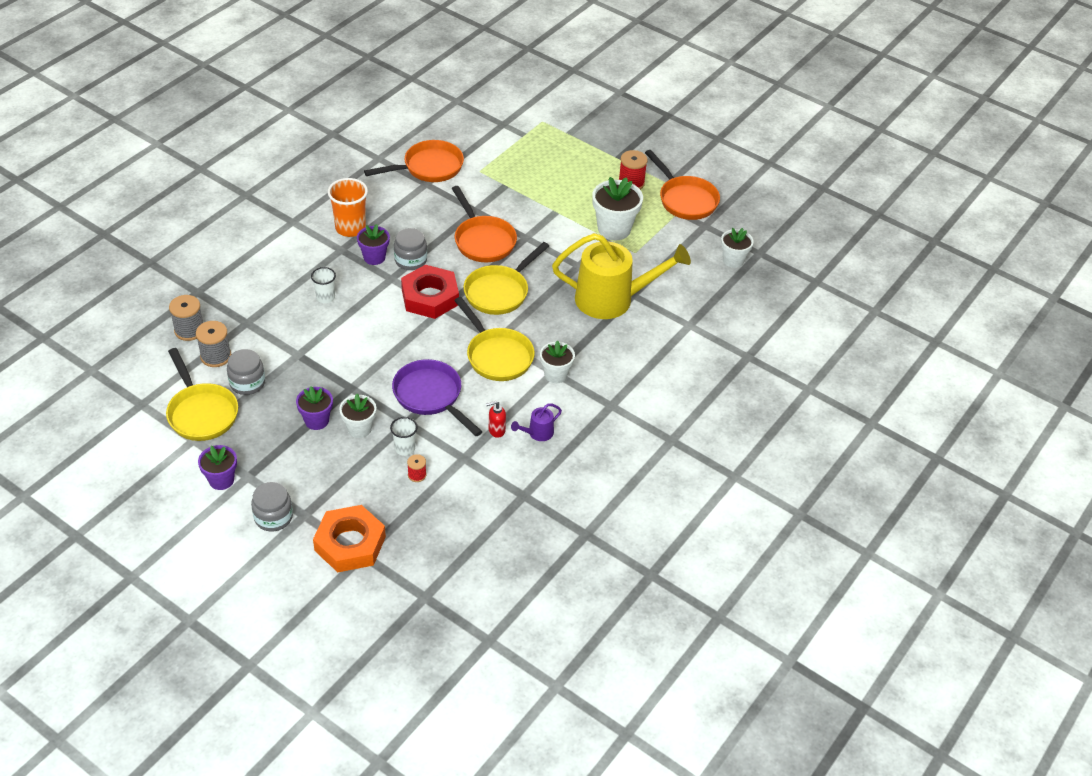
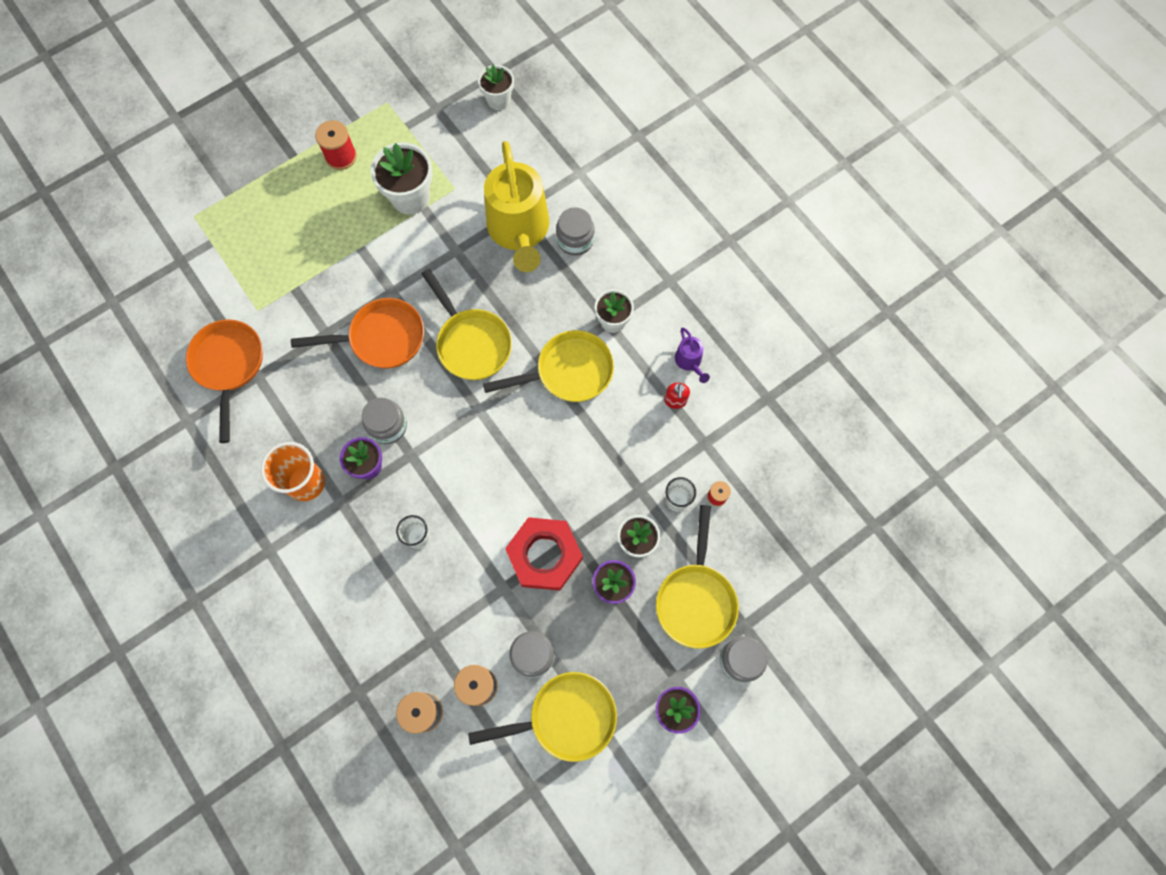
camera: 70 degrees left, 25 degrees up
(320, 477) = (696, 599): none -> yellow pan
(350, 543) = (793, 585): orange nut -> none
(430, 297) = (456, 419): red nut -> red nut (544, 555)
(431, 396) = (610, 455): purple pan -> none
(613, 299) = (520, 232): yellow watering can -> yellow watering can turned 150 degrees clockwise
(622, 335) = (575, 240): none -> grey jar
(685, 199) = (388, 112): orange pan -> none

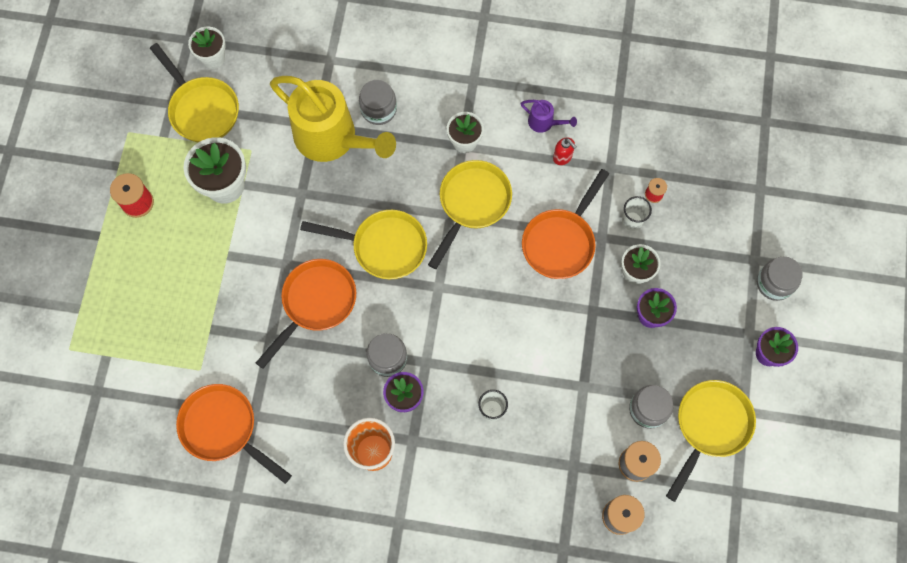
camera: 45 degrees left, 0 degrees up
(544, 555) = (587, 339): red nut -> none
(604, 463) = (561, 242): none -> orange pan
(696, 599) = (709, 272): yellow pan -> yellow pan (202, 109)

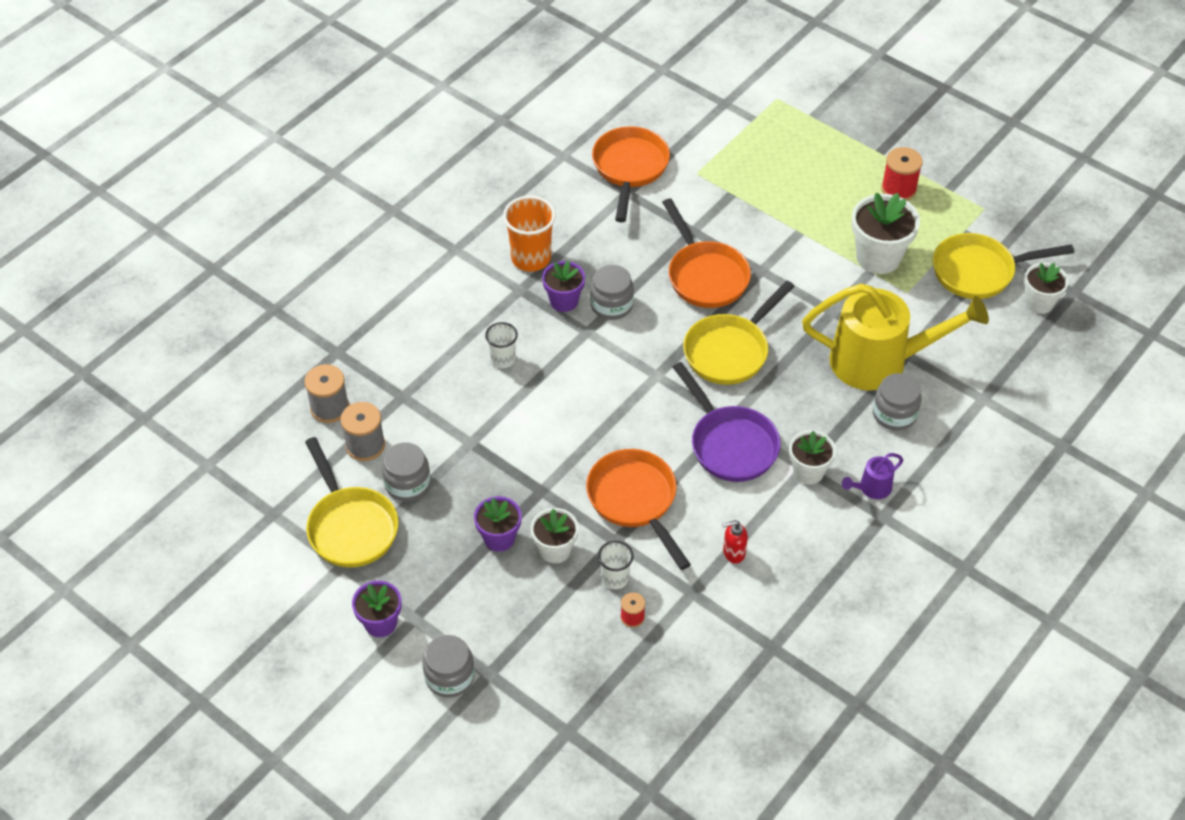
camera: 120 degrees right, 20 degrees down
(224, 429) = (629, 169): orange pan -> orange pan turned 60 degrees counterclockwise
(333, 139) = (880, 361): yellow watering can -> yellow watering can turned 150 degrees counterclockwise
(472, 204) = (730, 444): yellow pan -> purple pan
(544, 123) = (787, 557): purple watering can -> purple watering can (871, 488)

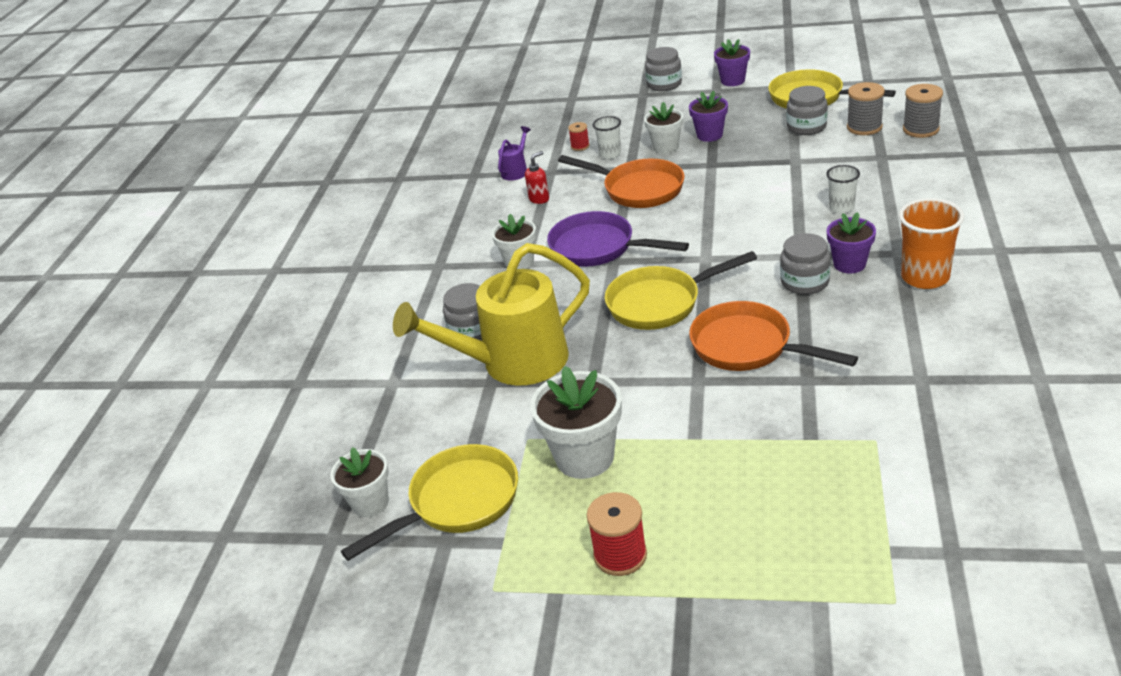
camera: 155 degrees right, 15 degrees down
(629, 169) = (952, 403): orange pan -> none
(730, 351) = (660, 303): yellow pan -> yellow pan turned 120 degrees counterclockwise
(871, 488) = (459, 276): purple watering can -> purple watering can (516, 170)

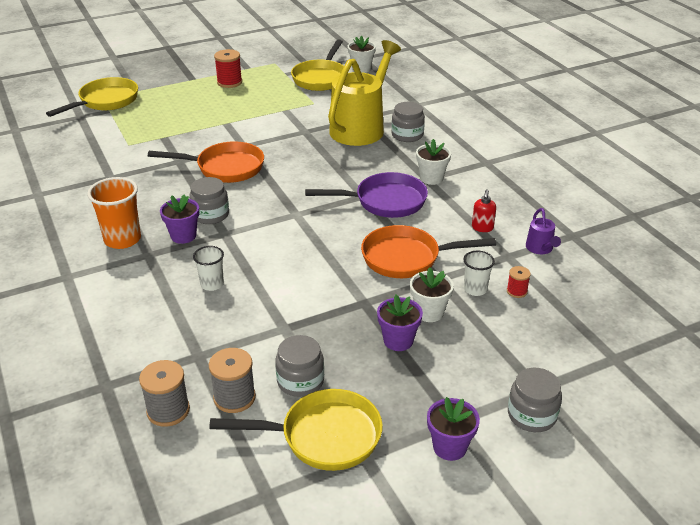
camera: 140 degrees right, 0 degrees up
(584, 457) = (276, 104): white flower pot -> none
(660, 303) = (302, 178): yellow pan -> yellow pan (105, 101)

